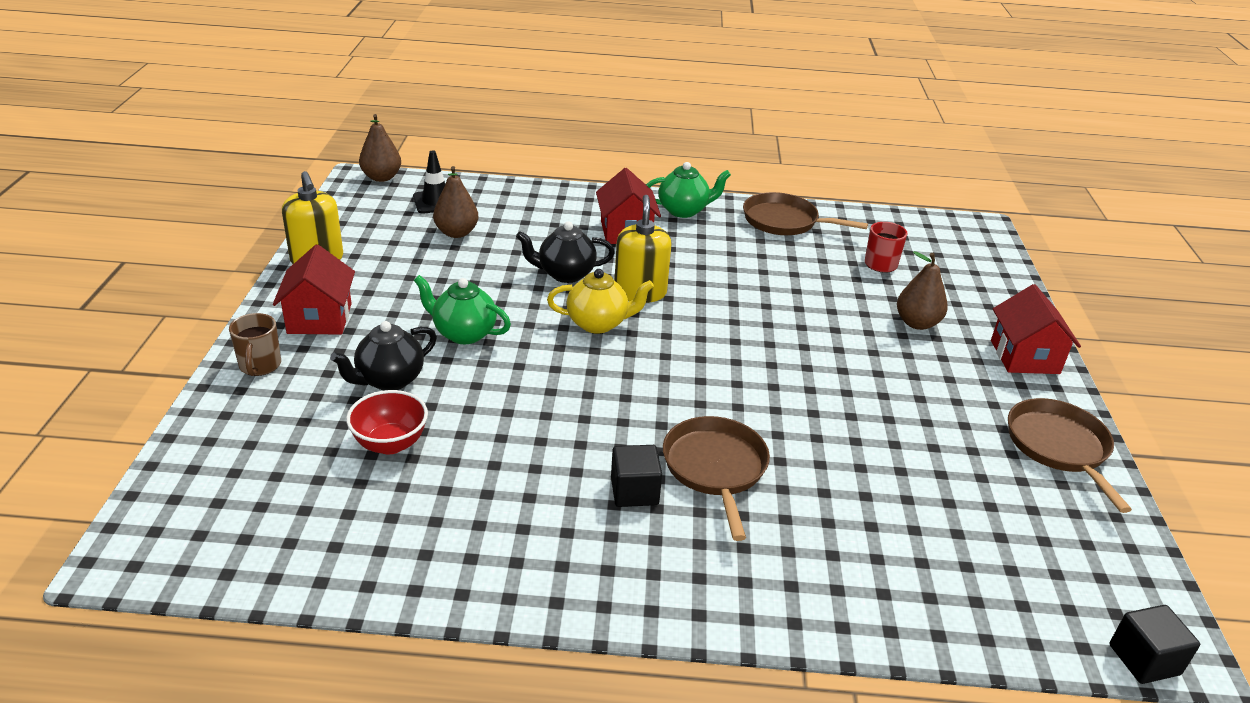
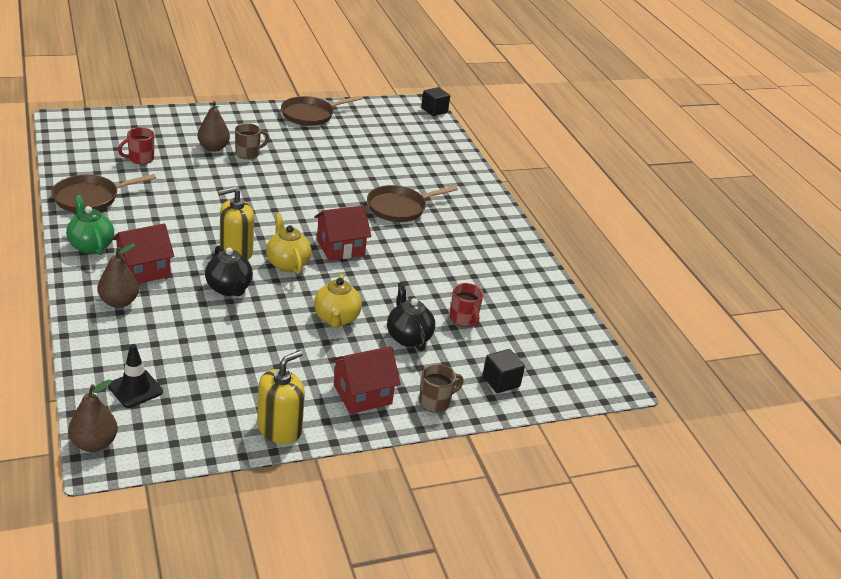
camera: 115 degrees left, 0 degrees up
(389, 380) = (408, 337): black teapot -> black teapot turned 135 degrees counterclockwise
(390, 444) = (463, 319): red bowl -> red mug
(456, 233) = (190, 360): brown pear -> brown pear (119, 302)
(463, 333) = (336, 319): green teapot -> yellow teapot
(634, 491) = (435, 230): black cube -> black cube (501, 381)
(784, 221) = (90, 198): brown pan -> brown pan turned 60 degrees clockwise
(901, 350) = (248, 154): none -> brown mug
(1024, 357) = (231, 117): red house -> red house (340, 247)

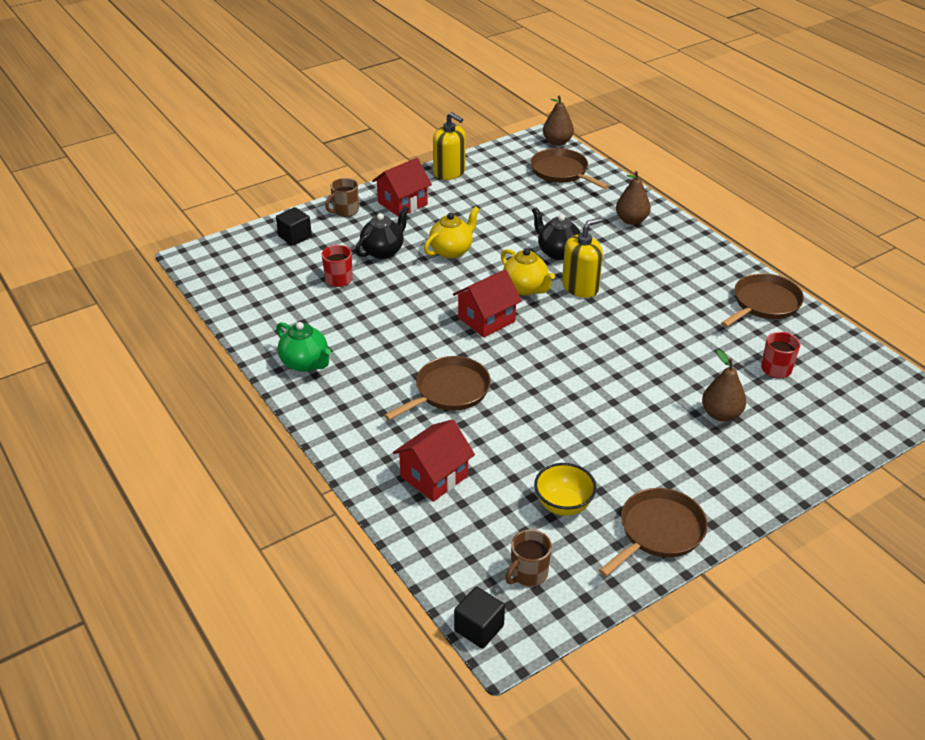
camera: 170 degrees right, 5 degrees up
(91, 246) = (705, 258): green teapot -> green teapot (305, 363)
(135, 389) = (561, 172): black traffic cone -> brown pan
(144, 270) = (640, 249): red house -> red house (434, 476)
(248, 154) = (674, 419): brown mug -> brown mug (528, 574)
(279, 429) = (449, 172): yellow soap dispenser -> yellow soap dispenser turned 75 degrees counterclockwise
(336, 319) = (451, 251): yellow teapot -> yellow teapot turned 60 degrees clockwise
(357, 137) = (563, 505): none -> yellow bowl
(408, 337) = (383, 251): black teapot -> black teapot turned 105 degrees counterclockwise

